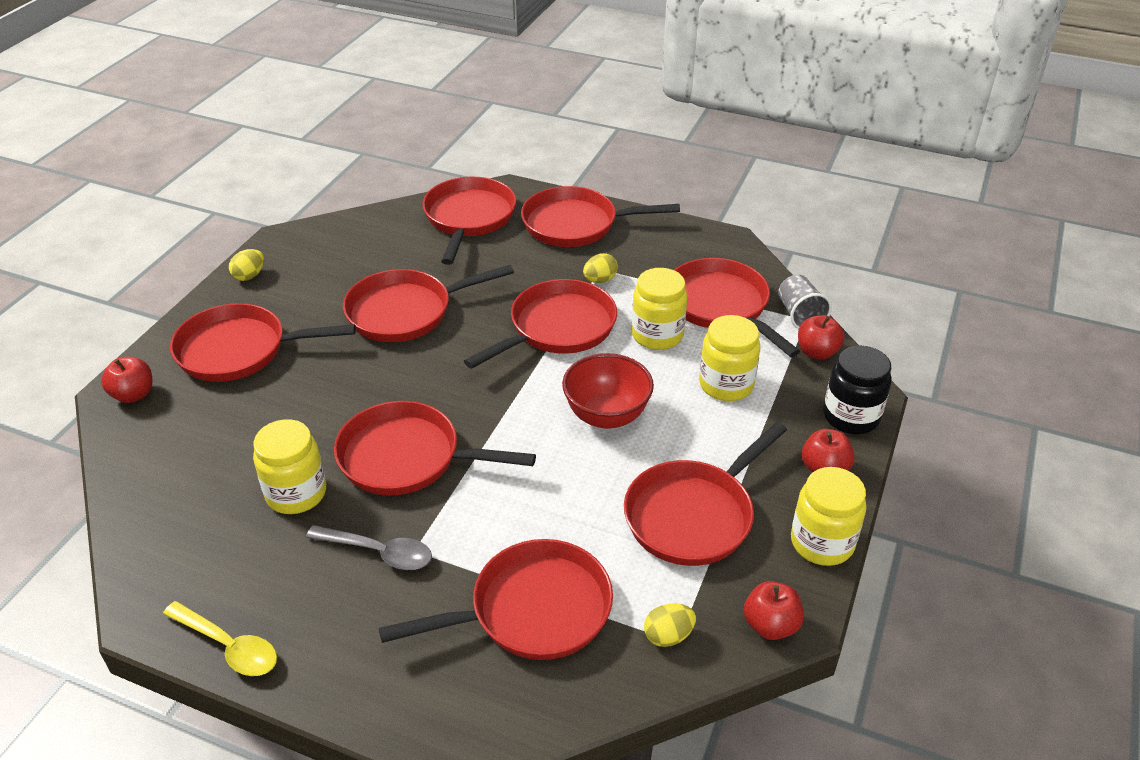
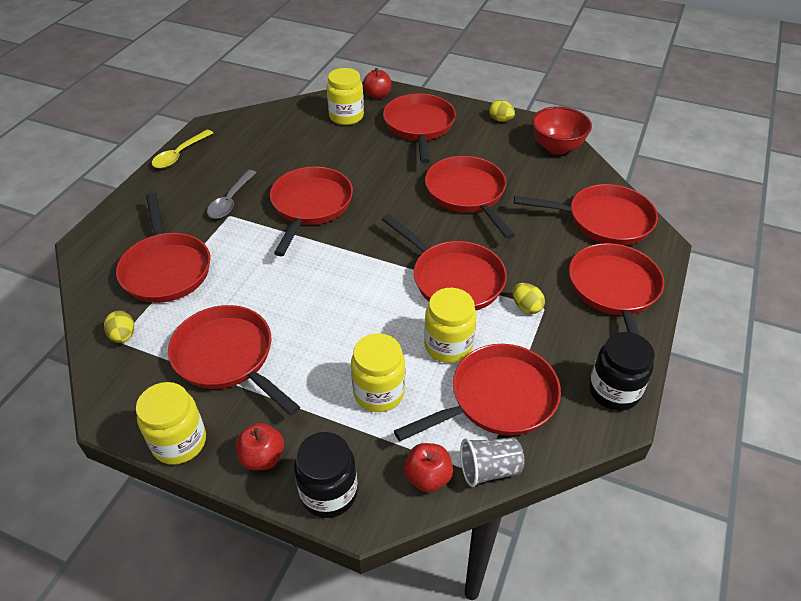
camera: 90 degrees right, 5 degrees up
(296, 493) = (286, 164): yellow jar -> yellow jar (346, 116)
(606, 416) = (343, 308): red bowl -> red bowl (557, 147)
(701, 239) = (613, 391): none -> black jar
(770, 625) = (112, 396): red apple -> none

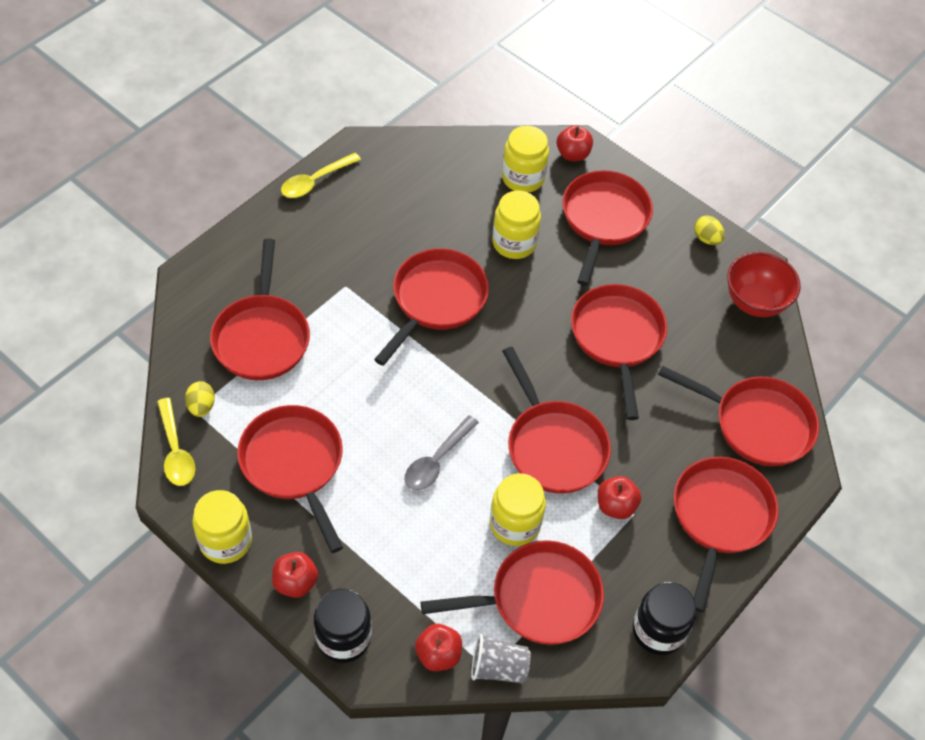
camera: 15 degrees right, 10 degrees up
(107, 379) = (176, 450): none -> yellow spoon
(231, 201) = (352, 266): grey spoon -> grey spoon (437, 460)
(379, 392) = (426, 552): yellow jar -> yellow jar (514, 243)
(526, 307) = (615, 506): yellow egg -> red apple

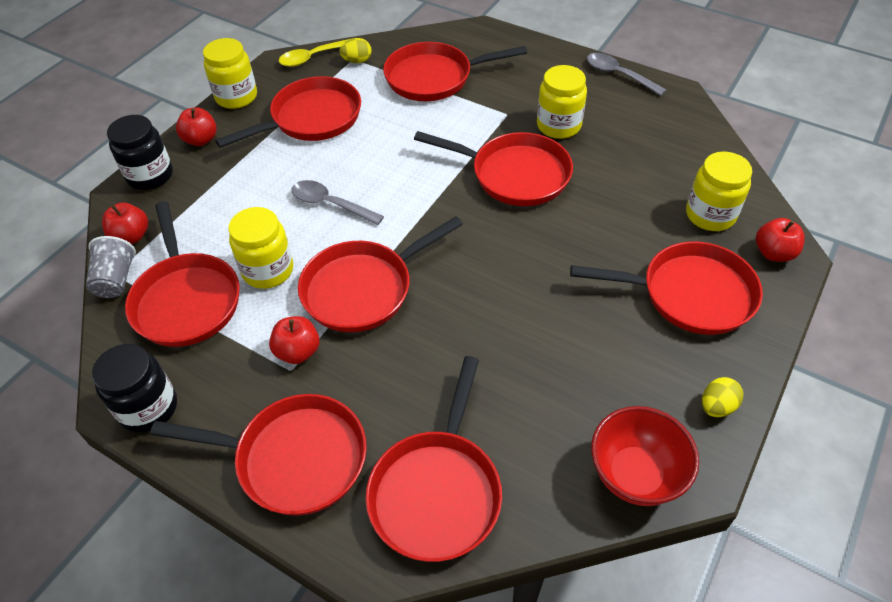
camera: 85 degrees right, 5 degrees down
(315, 181) = (618, 75): yellow spoon -> grey spoon
(514, 243) = (615, 221): yellow jar -> yellow jar (558, 126)
(617, 338) = (520, 328): red pan -> none

